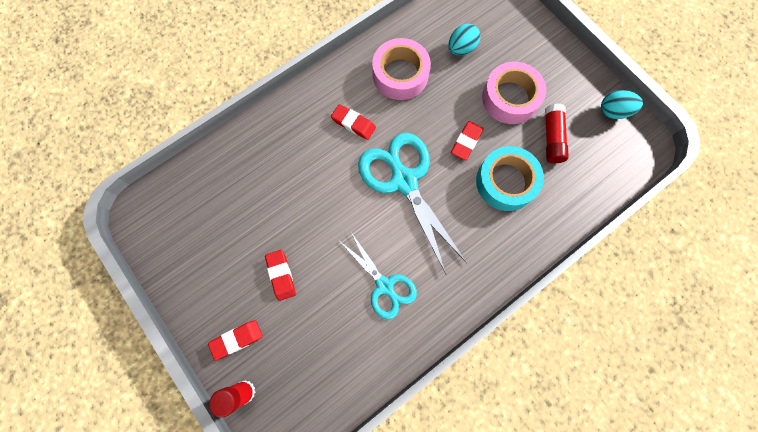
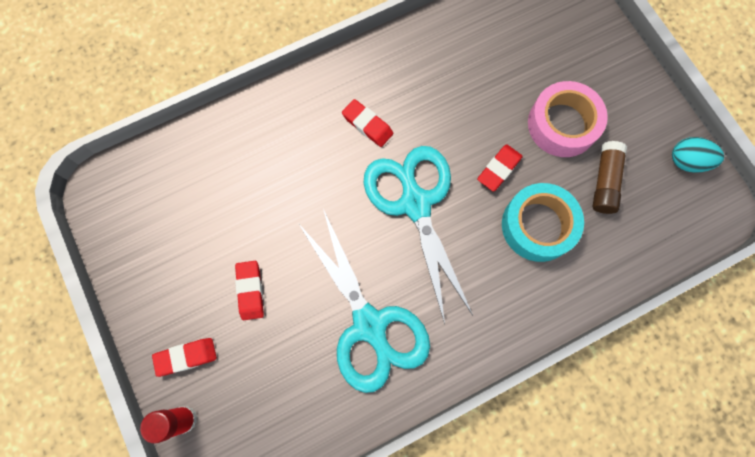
camera: 10 degrees right, 0 degrees up
(384, 285) = (369, 325): turquoise scissors -> turquoise scissors, size x1.64
(400, 75) = (434, 75): pink tape -> none
(461, 48) = (514, 54): turquoise egg -> none
(552, 138) = (604, 181): red glue stick -> brown glue stick

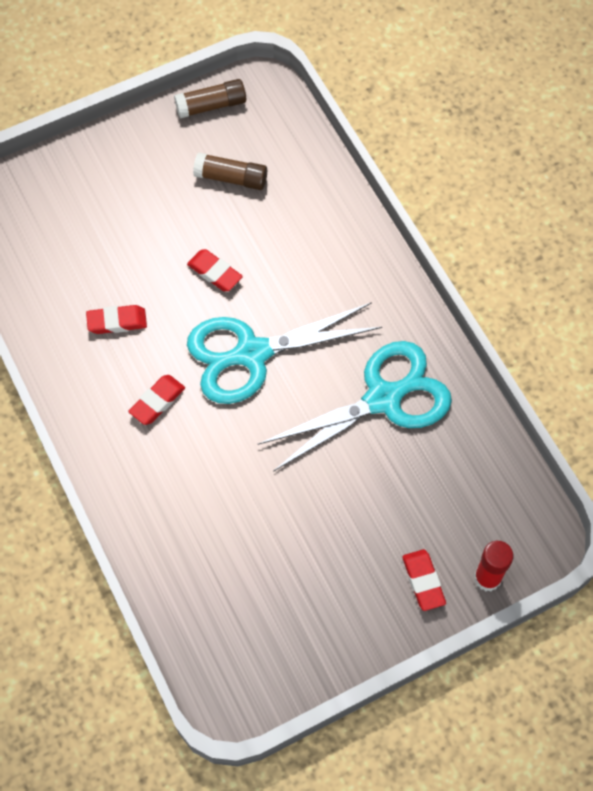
camera: 90 degrees left, 10 degrees down
(250, 291) = (350, 519): red eraser -> red eraser (117, 322)
(538, 225) = (277, 240): turquoise tape -> none
(562, 124) = (166, 211): pink tape -> none
(687, 161) = (211, 106): turquoise egg -> brown glue stick

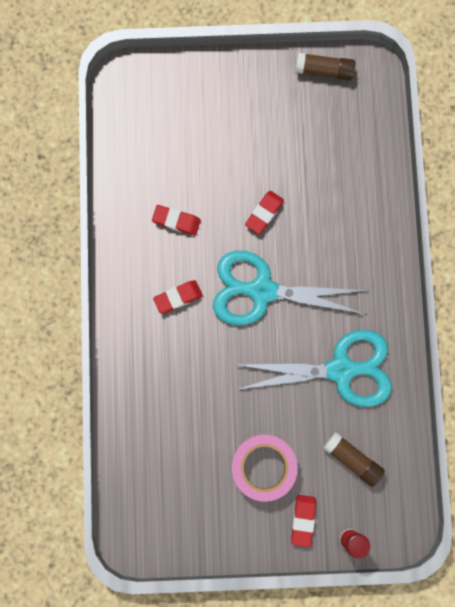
camera: 25 degrees right, 15 degrees up
(215, 273) = (264, 213): red eraser -> red eraser turned 60 degrees clockwise
(231, 178) = (311, 139): brown glue stick -> brown glue stick (352, 459)
(347, 543) = (263, 467): none -> pink tape

